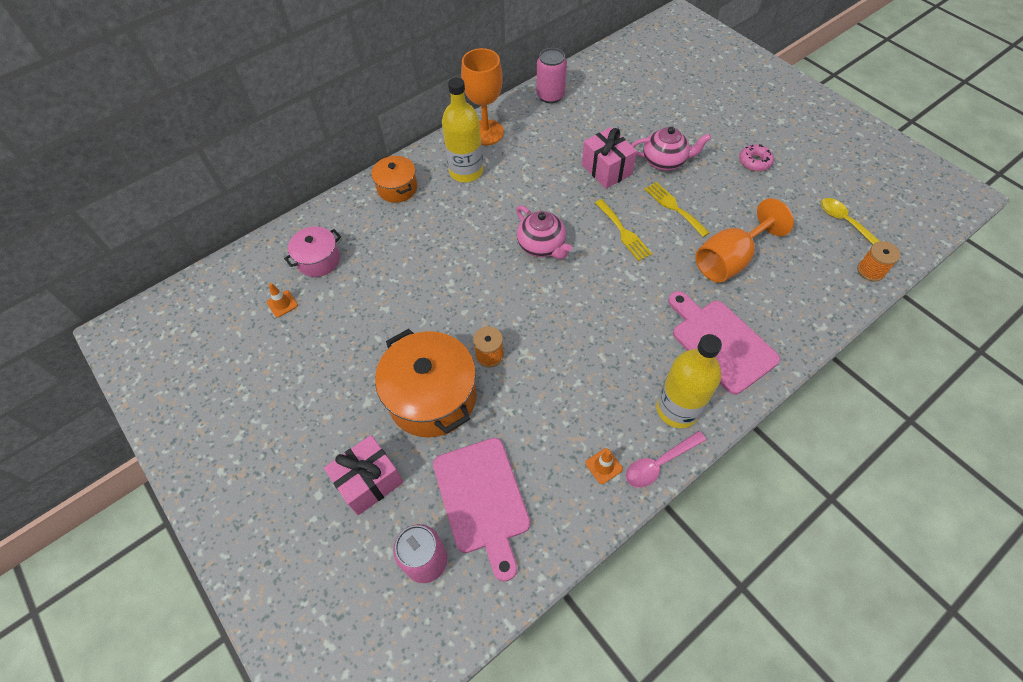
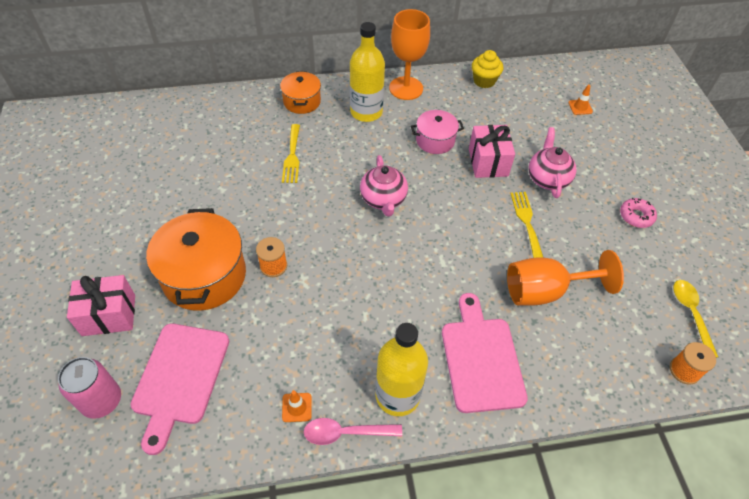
camera: 25 degrees right, 5 degrees down
(282, 304) = (151, 149): orange traffic cone -> orange traffic cone (580, 107)
(318, 260) = (202, 129): pink pot -> pink pot (435, 140)
(550, 95) = (484, 81): pink can -> yellow cupcake
(623, 232) = (463, 221): yellow fork -> yellow fork (292, 156)
(665, 161) = (547, 178): pink teapot -> pink teapot turned 120 degrees counterclockwise

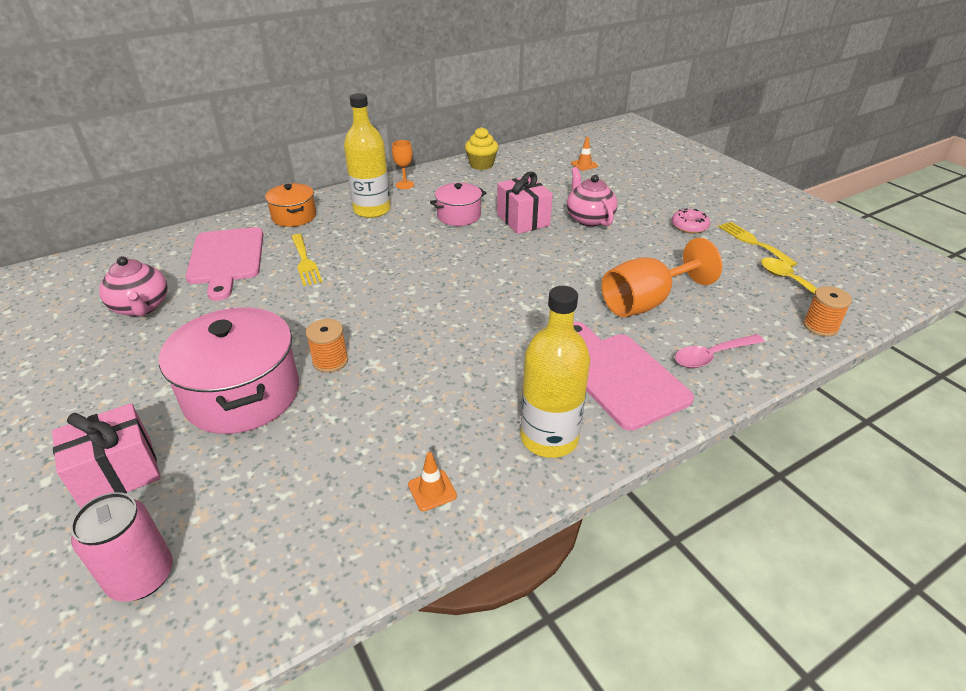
camera: 20 degrees left, 15 degrees down
(180, 378) = (254, 511): pink cutting board -> pink cutting board (226, 259)
(204, 276) = (242, 394): orange pot -> pink pot
(345, 433) = (509, 496): pink spoon -> pink spoon (712, 356)
(383, 199) = (430, 272): pink teapot -> pink teapot (141, 307)
(406, 88) = (405, 185): orange goblet -> orange goblet, size x0.50
(526, 221) = (590, 254): yellow fork -> yellow fork (753, 242)

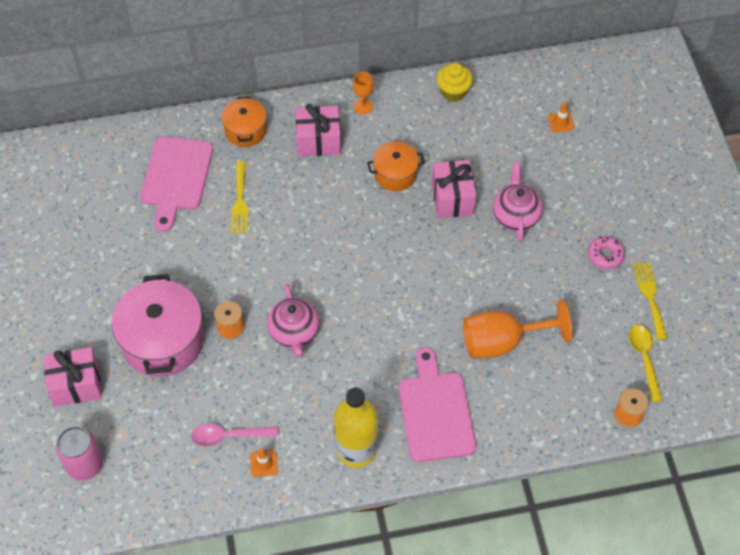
camera: 20 degrees right, 20 degrees up
(141, 307) = (103, 222): pink teapot -> pink teapot (294, 332)
(372, 210) = (318, 141): yellow bottle -> pink gift
(459, 216) = (395, 174): pink pot -> orange pot
(712, 356) = (518, 416): pink spoon -> pink spoon (228, 436)

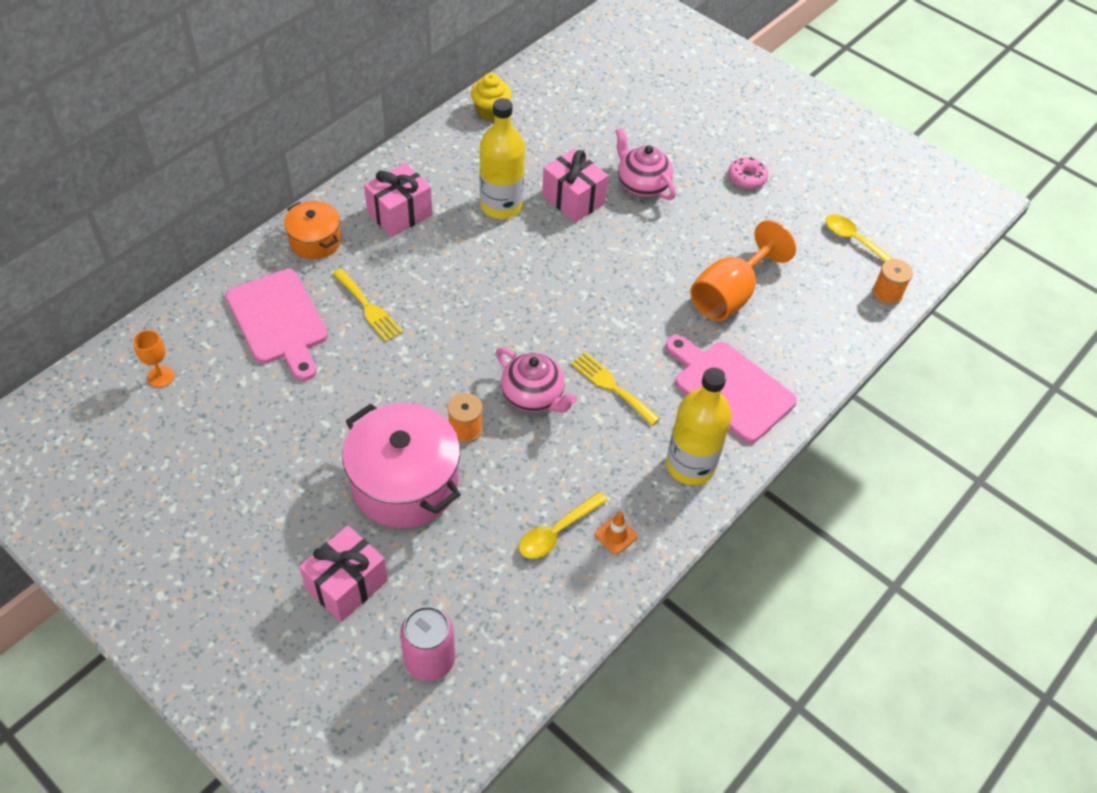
camera: 40 degrees left, 5 degrees down
(228, 436) = (557, 532): pink spoon -> yellow spoon
(363, 106) = (416, 163): orange goblet -> orange goblet (161, 376)
(395, 174) = (501, 205): orange pot -> yellow bottle
(561, 122) = (609, 92): orange traffic cone -> none
(650, 296) = (813, 190): yellow fork -> yellow fork (611, 386)

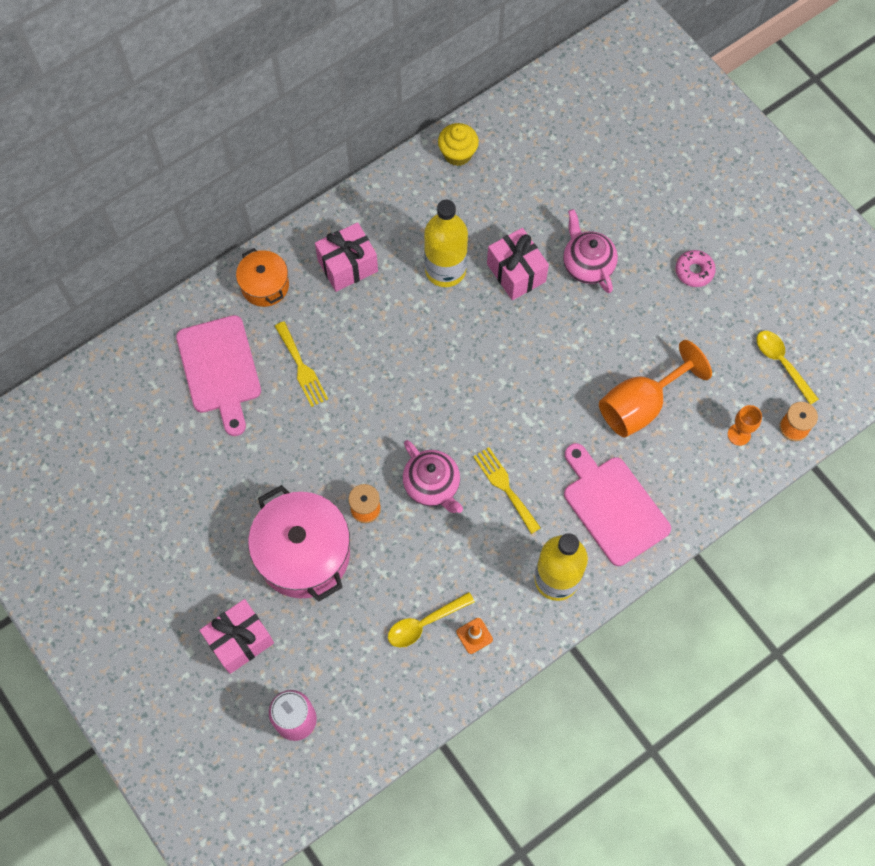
camera: 15 degrees right, 15 degrees up
(161, 376) = (111, 412): orange goblet -> orange goblet (739, 434)

